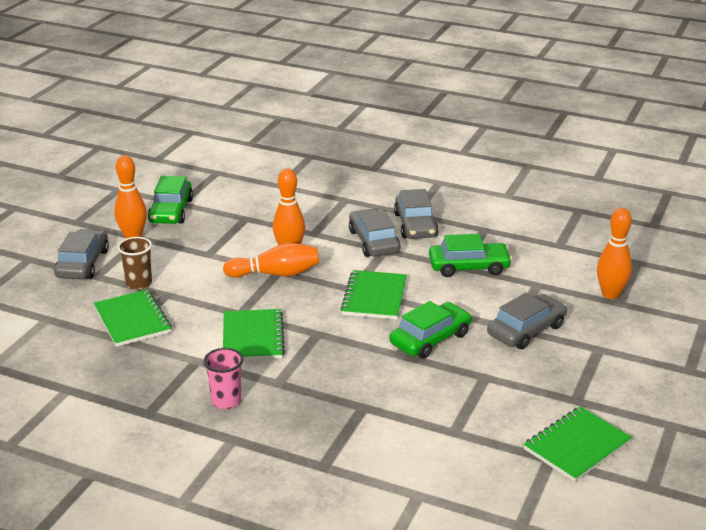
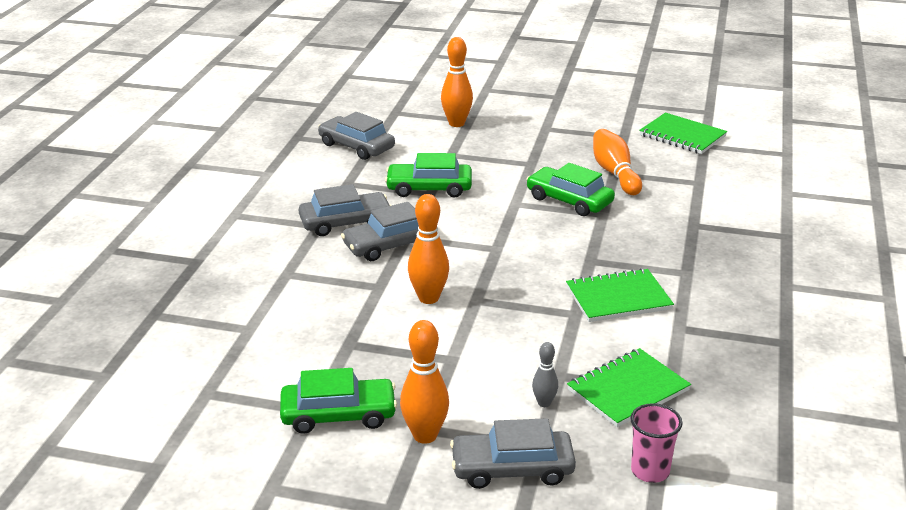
camera: 100 degrees left, 0 degrees up
(139, 283) = (544, 403): brown cup -> grey bowling pin
(226, 401) = (734, 298): pink cup -> pink cup (650, 471)
(276, 274) = (483, 301): orange bowling pin -> orange bowling pin (615, 173)
(374, 297) = (508, 235): green notebook -> none
(469, 267) = (429, 188): green car -> green car turned 75 degrees counterclockwise
(526, 330) = (532, 157): grey car -> grey car (356, 146)

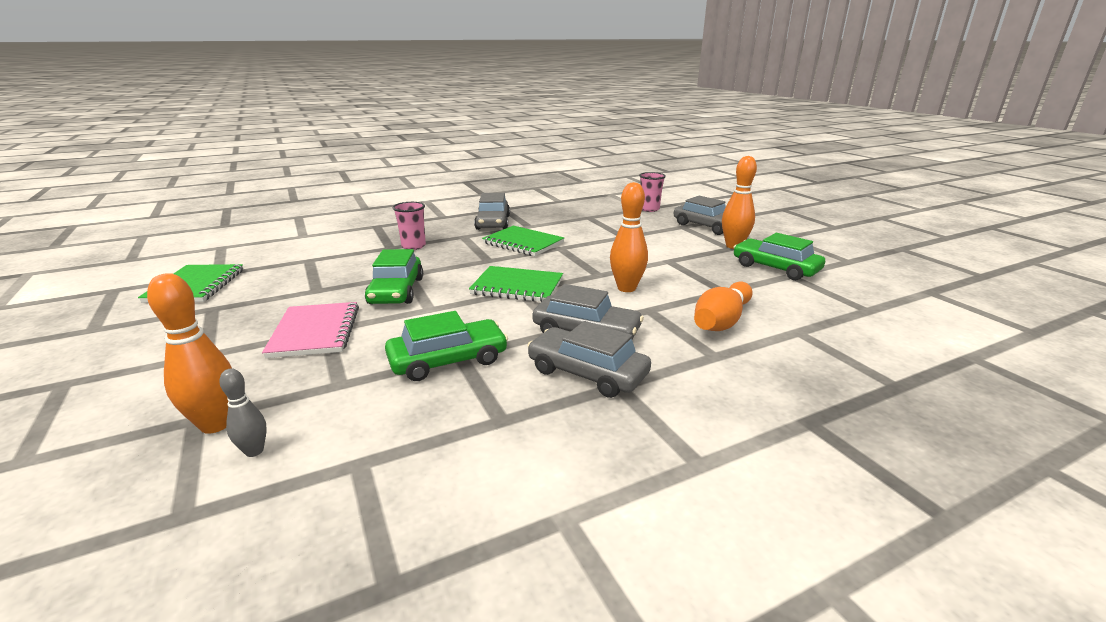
camera: 130 degrees left, 5 degrees down
(356, 146) = (374, 478): grey car -> grey car (493, 222)
(429, 188) = (448, 360): green car -> green car turned 75 degrees counterclockwise
(533, 160) = (315, 332): none -> pink notebook
(544, 403) = (652, 233): grey bowling pin -> grey bowling pin (254, 451)
(615, 173) = (316, 289): orange bowling pin -> orange bowling pin (721, 321)
(628, 390) = (605, 223): green notebook -> green notebook (517, 287)
(682, 237) = (413, 246): none -> pink cup

